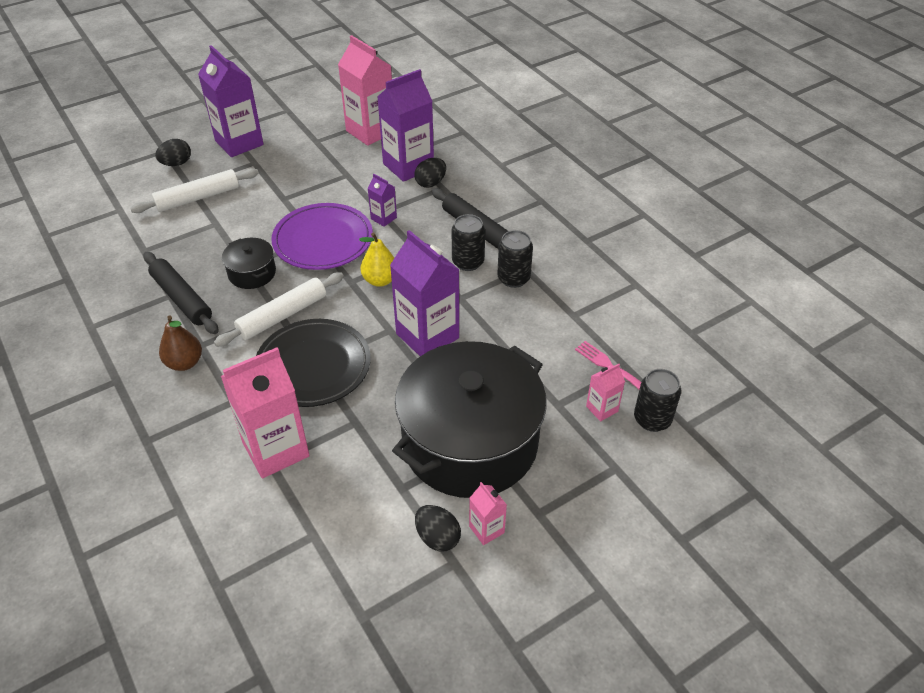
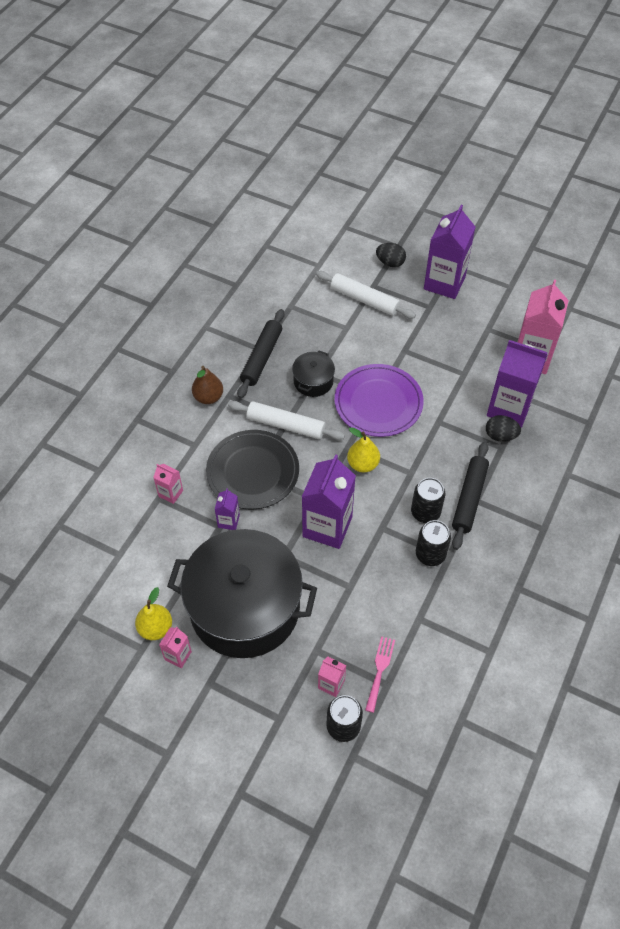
camera: 60 degrees right, 10 degrees up
(276, 449) = (170, 493): pink carton -> pink carton, size x0.47
(383, 218) = (432, 427): purple carton -> purple carton (228, 521)
(437, 537) = (155, 628): black egg -> yellow pear

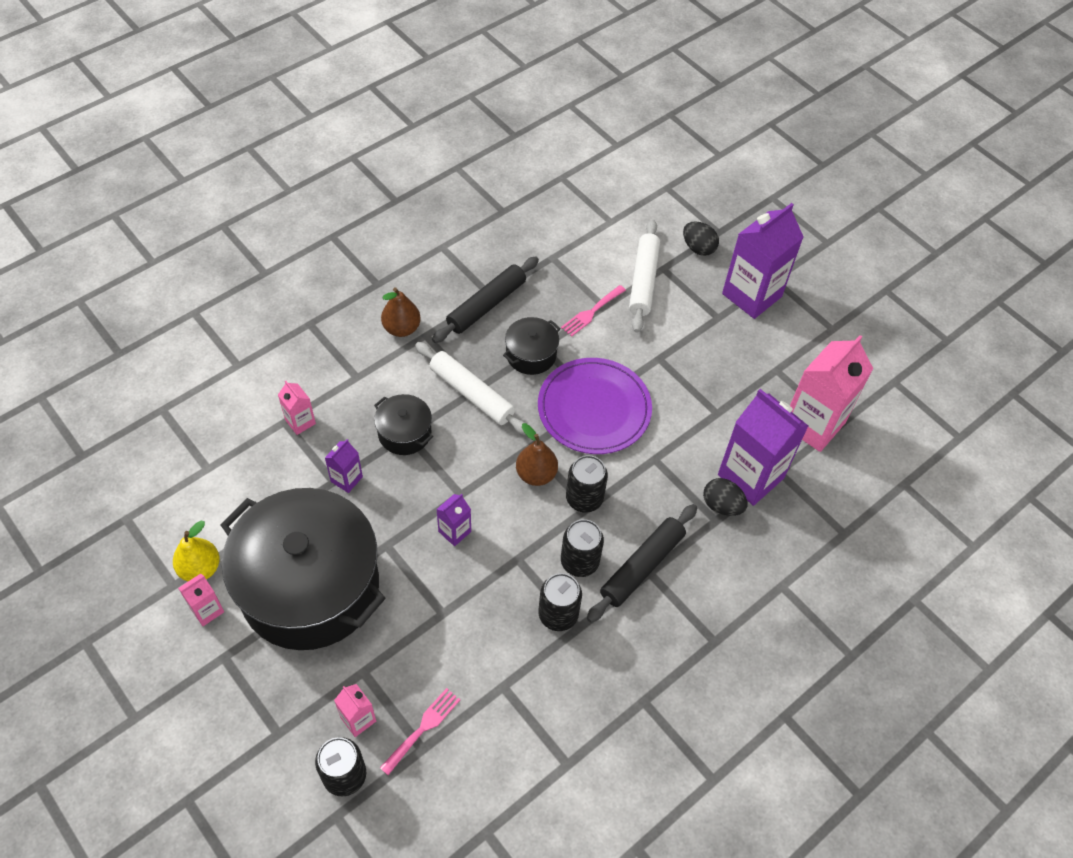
camera: 20 degrees right, 0 degrees up
(253, 471) = (404, 433): black plate -> black pot
(327, 527) = (454, 531): purple carton -> purple carton, size x0.47
(340, 335) = (591, 312): none -> pink fork
(363, 464) = (536, 474): yellow pear -> brown pear
(364, 300) = (643, 281): white rolling pin -> white rolling pin turned 45 degrees clockwise
(405, 468) = (584, 498): none -> black can

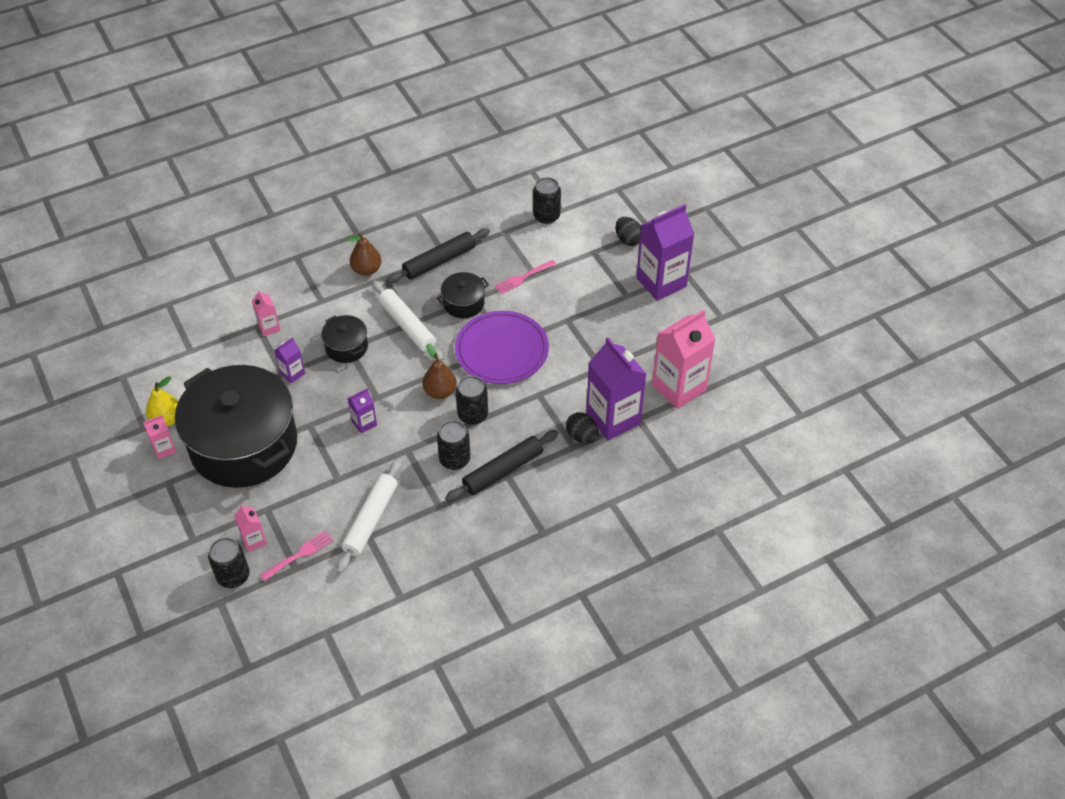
camera: 15 degrees right, 5 degrees down
(558, 614) = (426, 494): black can -> black can (546, 216)
(643, 281) = (573, 259): white rolling pin -> white rolling pin (371, 520)

